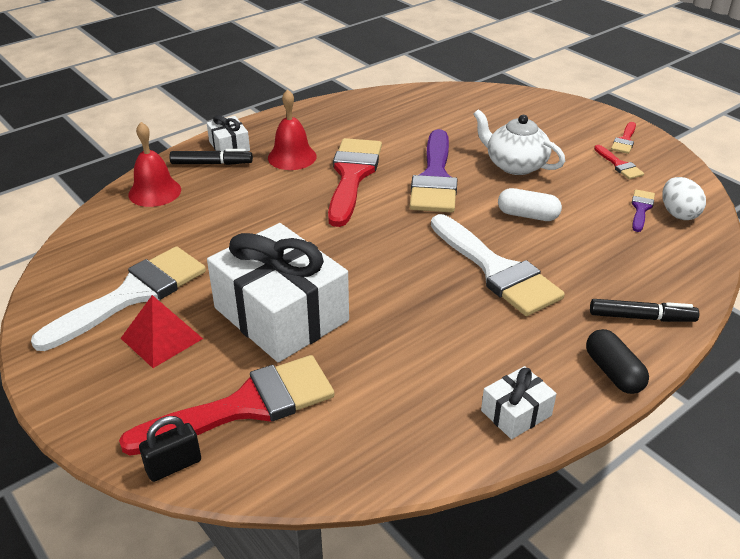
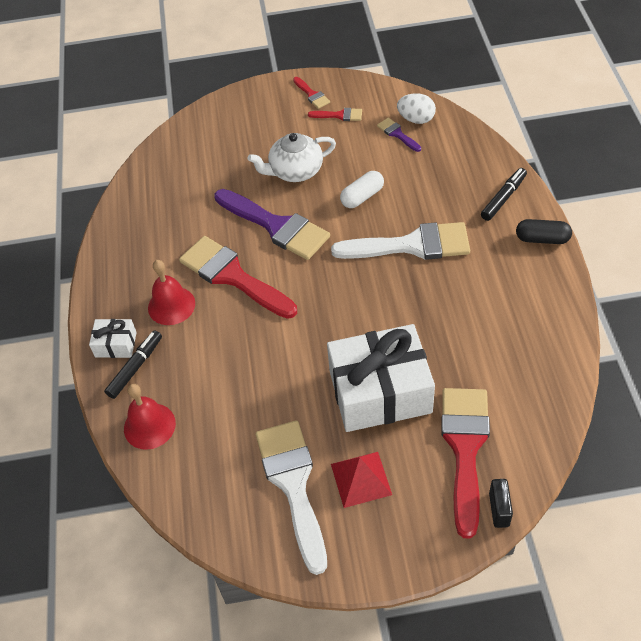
camera: 55 degrees left, 15 degrees up
(516, 413) = (549, 303): white gift -> none

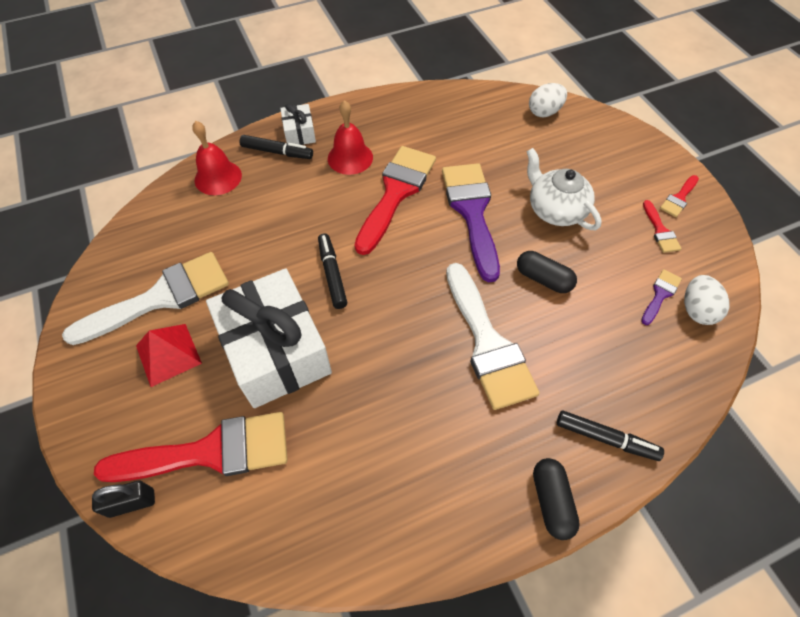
camera: 70 degrees right, 5 degrees up
(178, 148) = (544, 112): none -> white egg
(276, 226) = (471, 212): purple brush -> purple brush turned 150 degrees clockwise
(311, 339) = (332, 274): none -> black marker
(362, 197) = (543, 279): white capsule -> black capsule

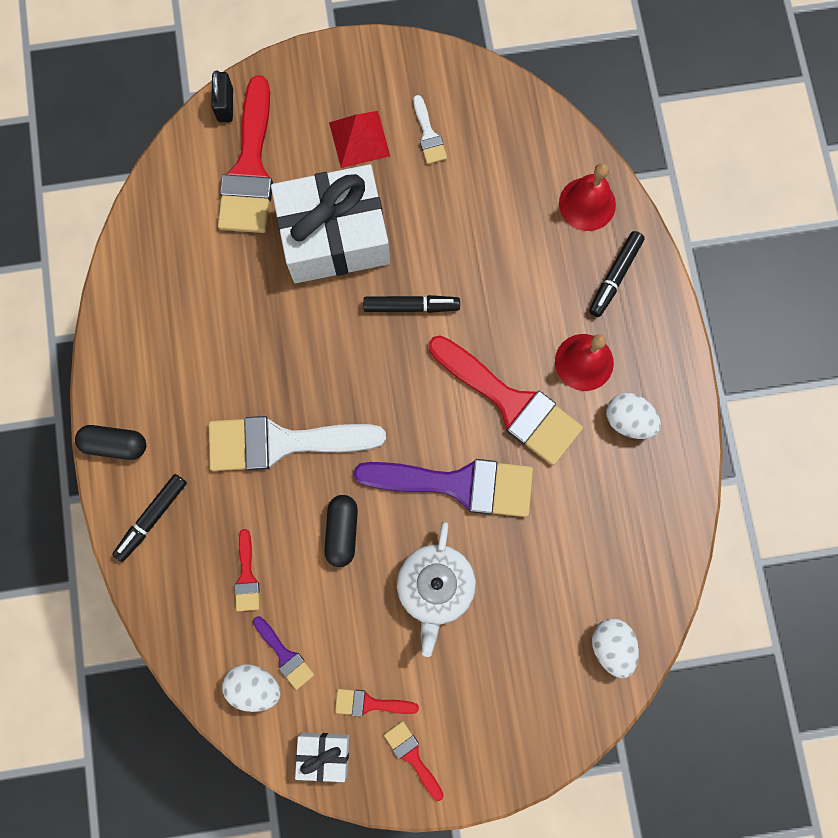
camera: 105 degrees right, 20 degrees up
(161, 297) = (428, 135): white brush -> white brush, size x0.45
(299, 133) = (643, 308): white gift -> white gift (324, 754)
(386, 128) = (628, 420): none -> white egg
(543, 279) = (342, 531): black capsule -> black capsule turned 45 degrees counterclockwise
(555, 210) = (435, 587): white teapot -> white teapot turned 120 degrees clockwise
(615, 340) = (247, 577): none -> red brush

